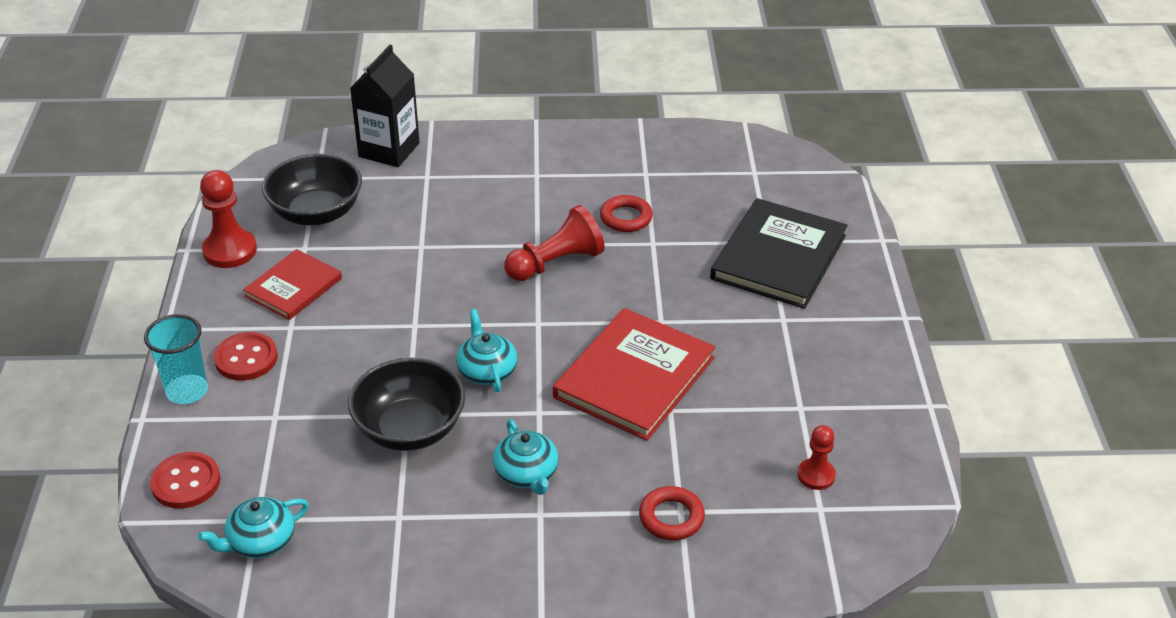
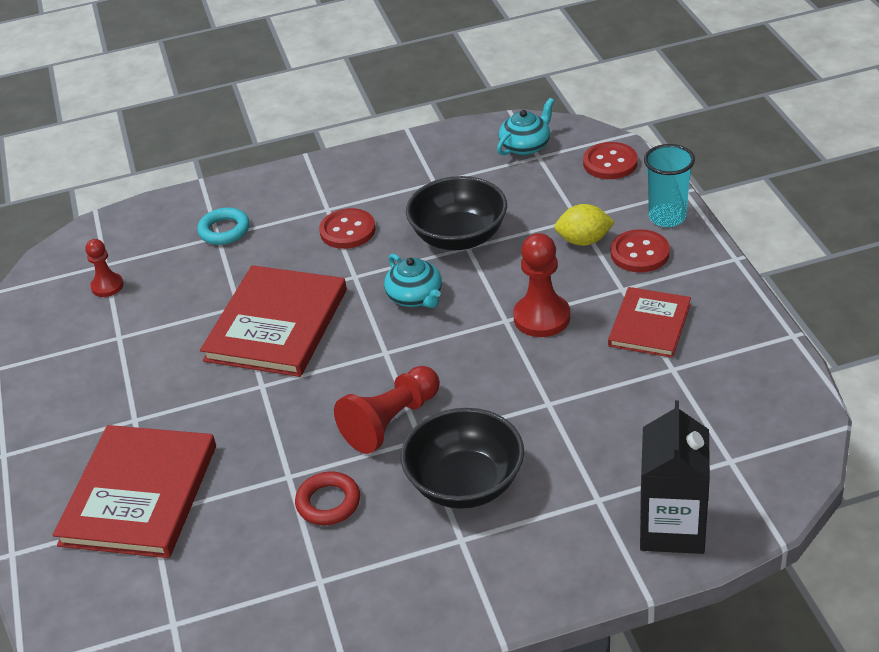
camera: 170 degrees right, 0 degrees up
(230, 250) = (747, 345): red pawn -> red pawn (541, 317)
(288, 387) = (584, 241): none -> yellow lemon
(316, 213) = (693, 413): black bowl -> black bowl (465, 483)
(527, 474) = (347, 231): turquoise teapot -> red button
(671, 517) = (224, 230): red ring -> turquoise ring
(778, 257) = (139, 495): black book -> red book

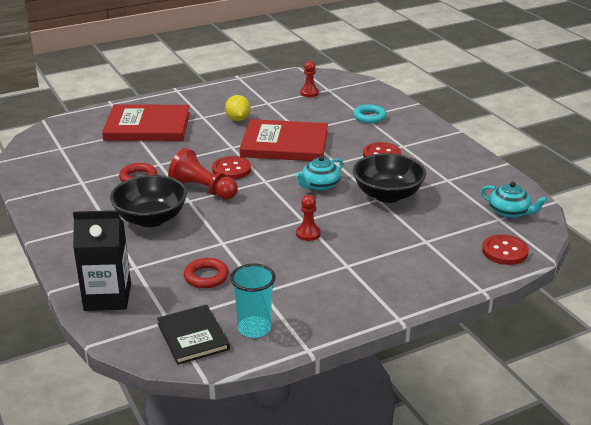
camera: 75 degrees right, 10 degrees down
(541, 317) = (308, 234): red pawn -> red pawn, size x0.60
(584, 241) = (399, 245): yellow lemon -> yellow lemon (238, 119)
(632, 421) = (206, 277): none -> red ring
(639, 253) = (391, 271): red button -> red button (231, 169)
(649, 325) = (308, 279): red book -> none
(667, 217) = (442, 282): turquoise cup -> turquoise cup (254, 328)
(766, 436) = (193, 336): none -> black book

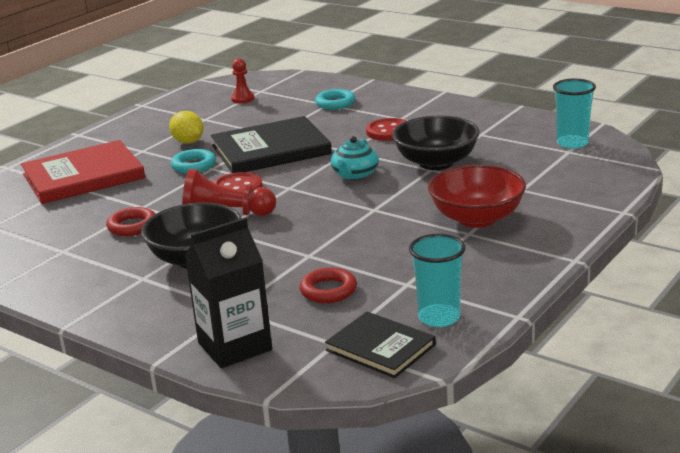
camera: 25 degrees left, 5 degrees down
(222, 140) = (193, 165): none -> turquoise ring
(284, 144) = (271, 150): red book -> black book
(308, 234) = (394, 219): red pawn -> none
(366, 255) = (477, 218): none -> red bowl
(504, 251) = (606, 175): red button -> none
(509, 212) = (572, 143): turquoise teapot -> turquoise cup

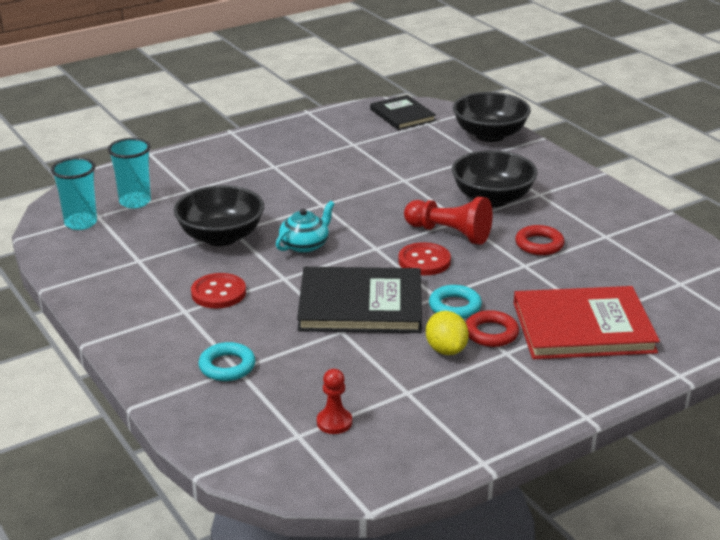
camera: 160 degrees left, 5 degrees up
(234, 346) = (490, 135): black carton -> black bowl
(328, 290) = (408, 152): red ring -> red ring (491, 333)
(439, 317) = (353, 121): turquoise cup -> turquoise cup (135, 202)
(477, 218) = (254, 175): red bowl -> none

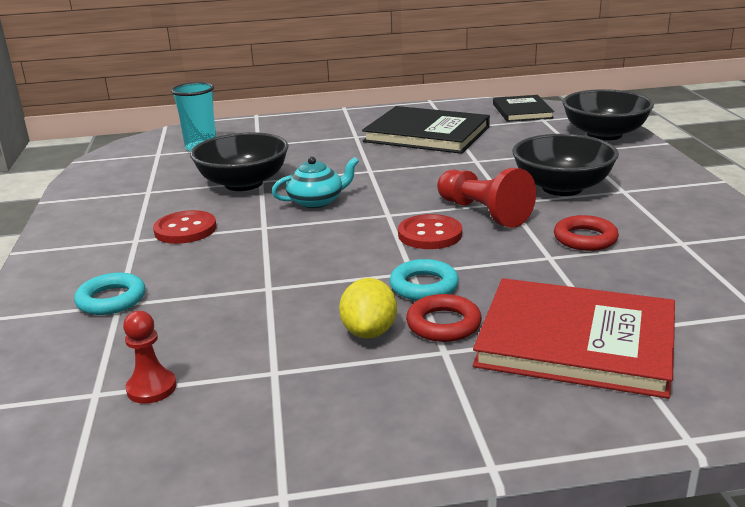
camera: 25 degrees right, 5 degrees down
(81, 223) = (137, 157): turquoise cup -> none
(360, 305) = (316, 265): black book -> black book (427, 134)

